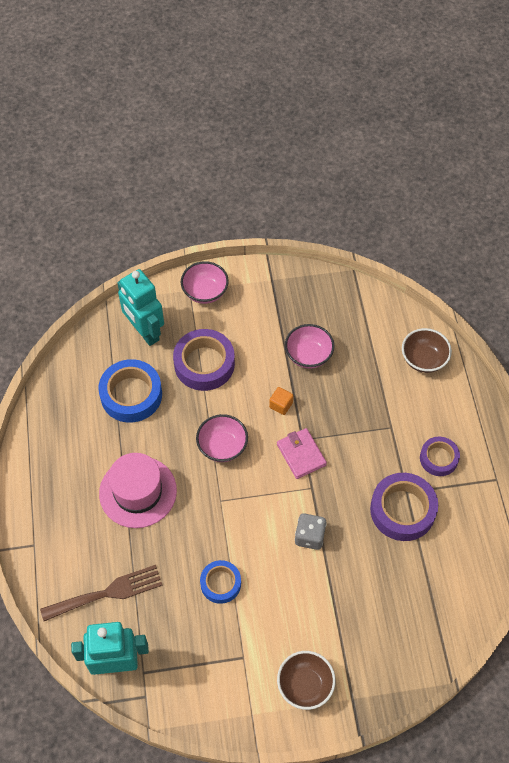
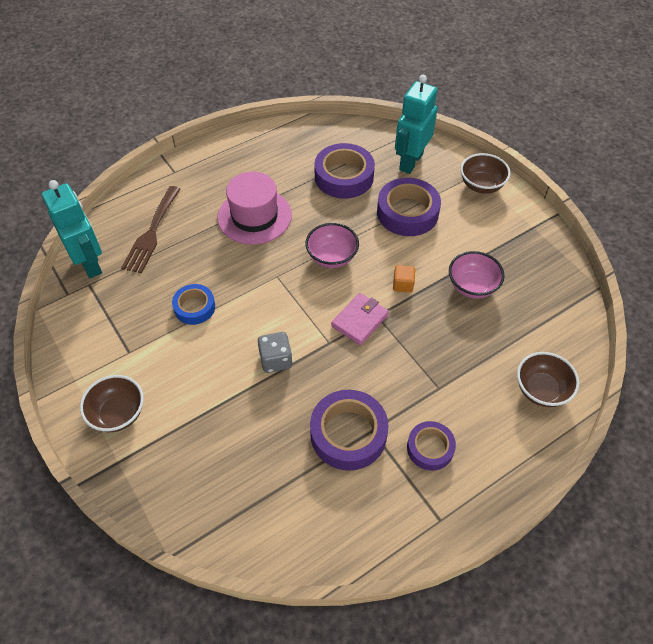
camera: 65 degrees right, 5 degrees down
(107, 593) = (152, 233): brown fork -> brown fork turned 60 degrees clockwise
(131, 395) = (344, 177): blue tape -> purple tape
(205, 292) = (481, 185): pink bowl -> brown bowl

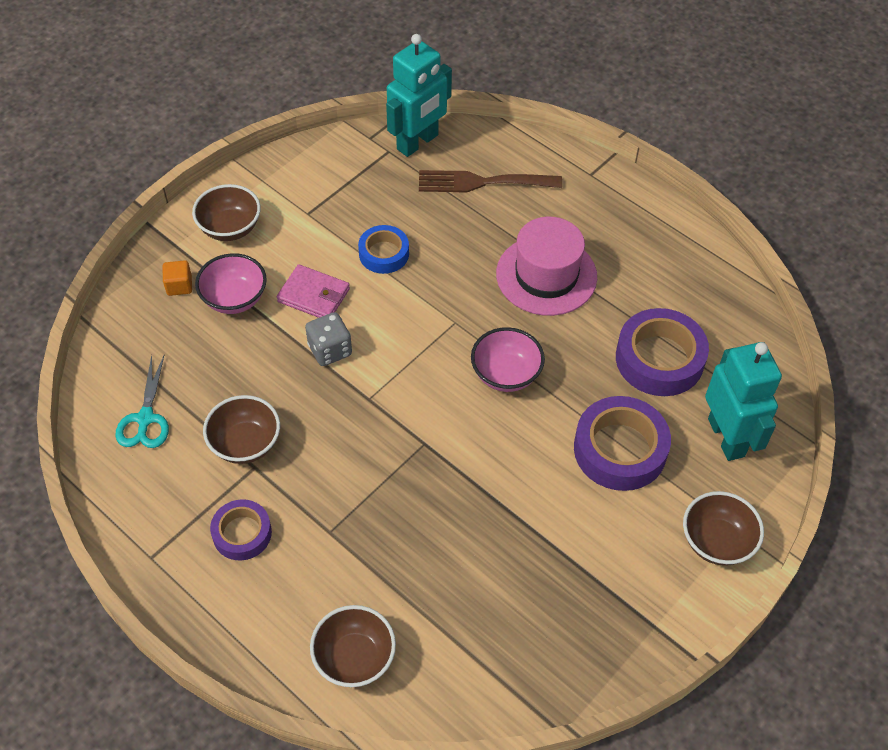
camera: 75 degrees right, 0 degrees up
(303, 510) = (145, 419): none -> turquoise scissors
(348, 434) = (245, 444): purple tape -> brown bowl
(359, 320) = (411, 425): pink wallet -> pink wallet (314, 295)
(403, 285) = (485, 465): orange cube -> orange cube (179, 286)
(410, 162) = (727, 437): turquoise robot -> turquoise robot turned 60 degrees clockwise
(472, 286) = (508, 551): pink bowl -> pink bowl (234, 299)

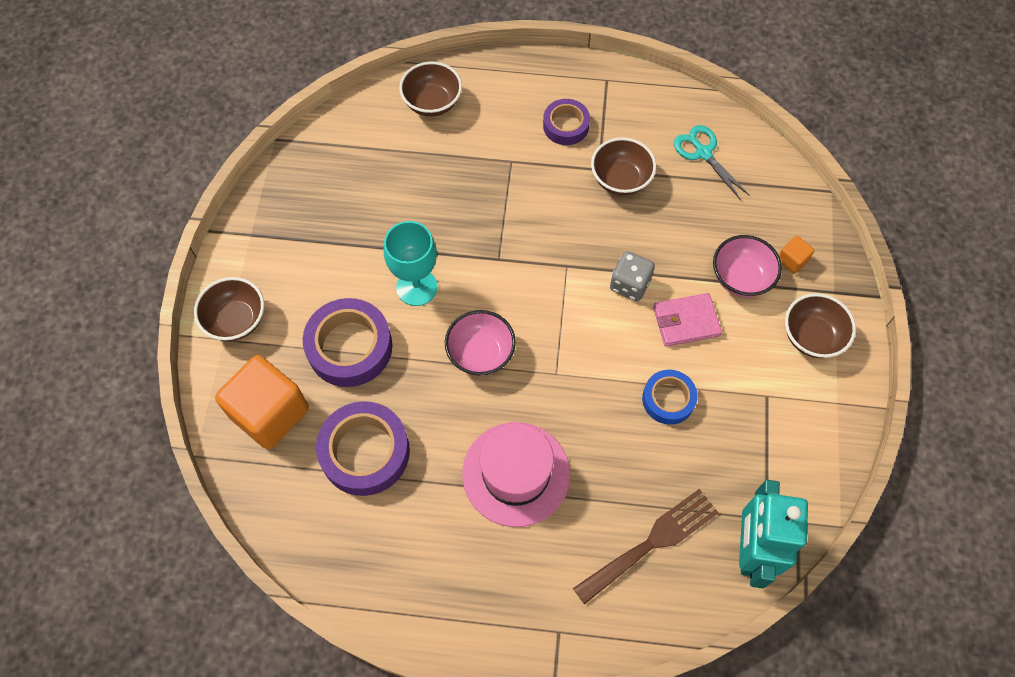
camera: 145 degrees right, 10 degrees up
(521, 465) = (416, 287): none -> turquoise goblet
(727, 437) = (270, 413): turquoise robot -> orange cube

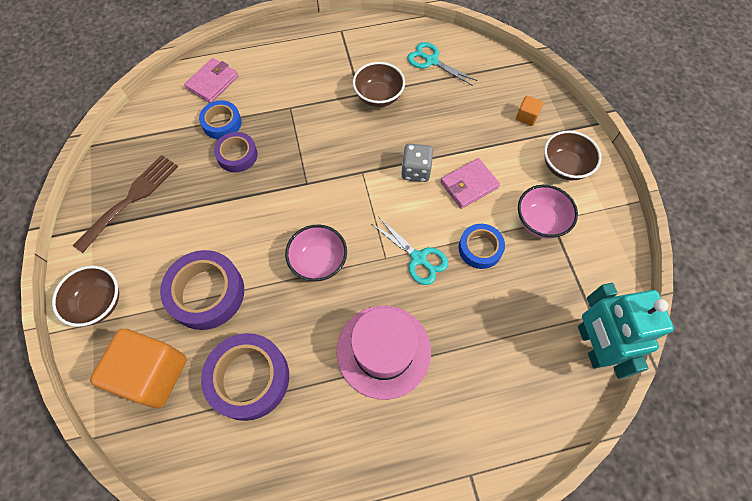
camera: 20 degrees left, 0 degrees up
(416, 287) = (247, 226): turquoise goblet -> none
(427, 157) = (222, 123): none -> blue tape
(432, 103) = (212, 82): brown bowl -> pink wallet
(566, 126) = (322, 70): purple tape -> purple tape (237, 155)
(593, 387) = (418, 258): none -> turquoise scissors
(651, 543) = (514, 368): brown fork -> brown fork (131, 199)
(741, 278) = (495, 140): pink bowl -> pink bowl (540, 221)

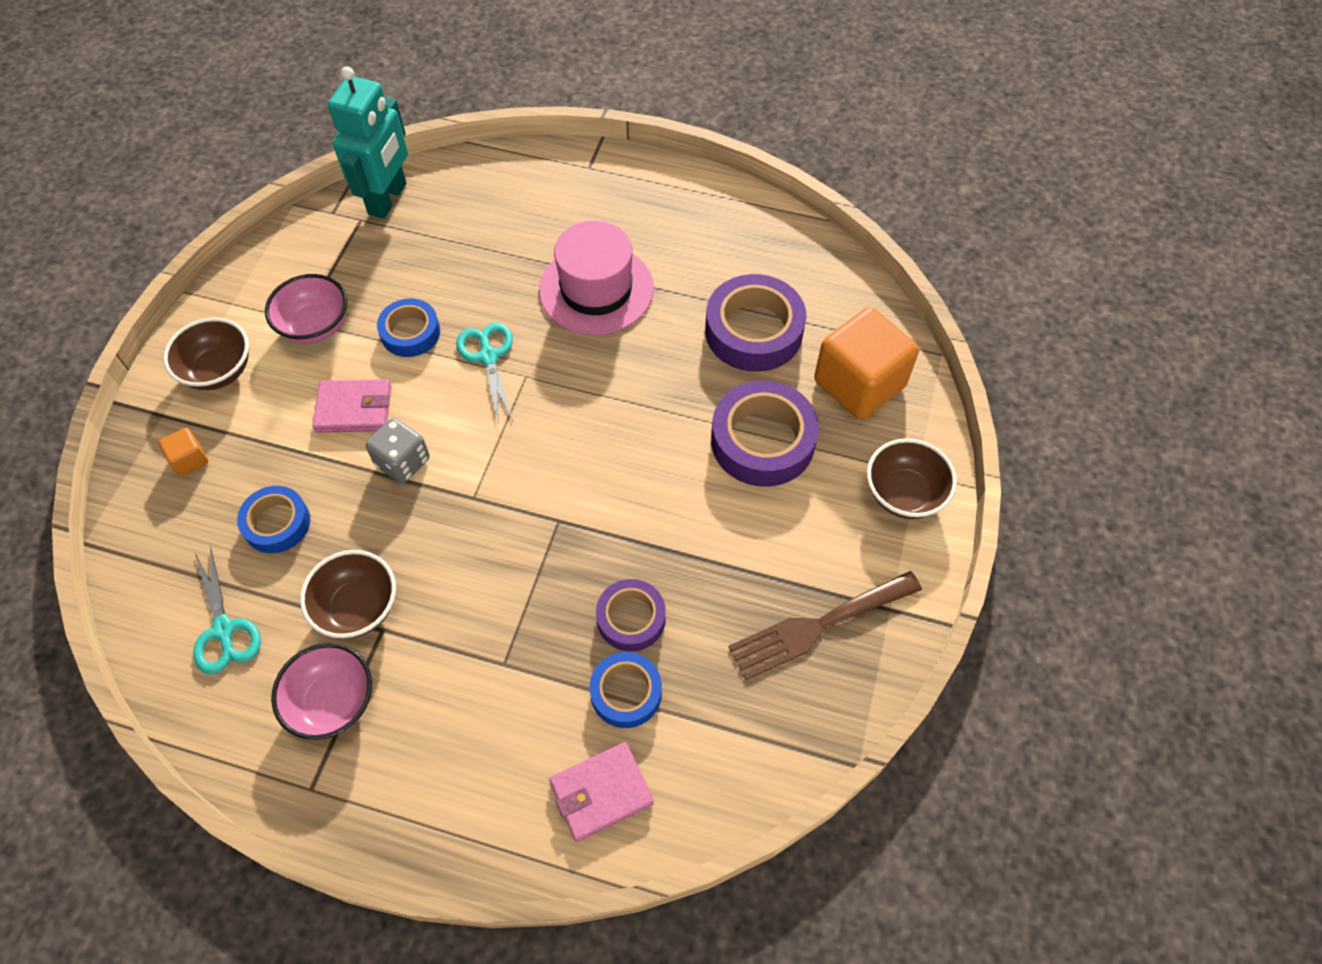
camera: 150 degrees left, 5 degrees down
(318, 262) = (607, 410): pink bowl -> pink bowl (333, 702)
(452, 111) = (277, 523): none -> blue tape

